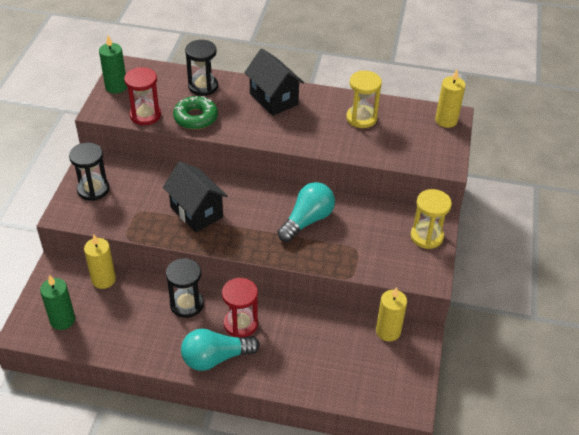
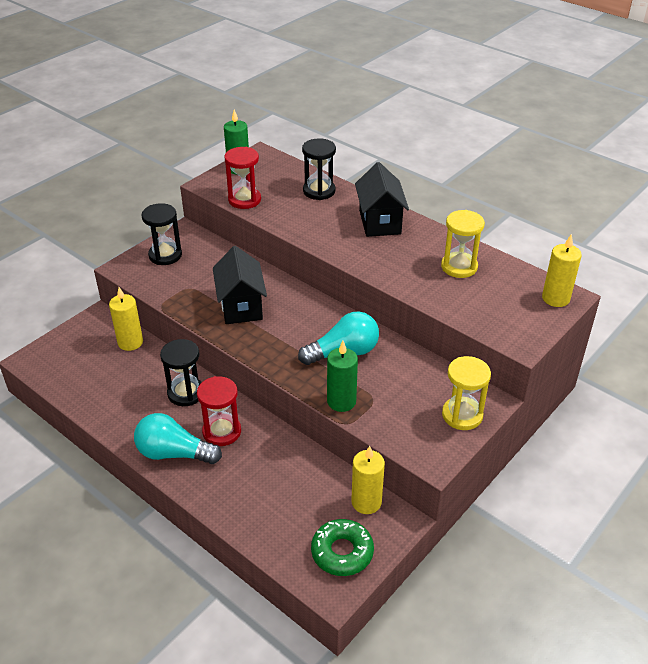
camera: 30 degrees right, 5 degrees down
(62, 320) = (69, 363): green candle -> green candle (341, 401)
(195, 118) = (289, 216): green donut -> green donut (342, 552)

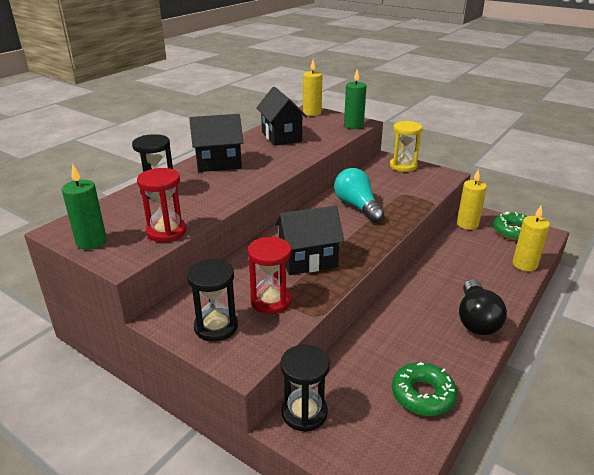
camera: 95 degrees left, 10 degrees down
(96, 392) = (422, 395): none -> green donut
(130, 342) = (332, 381): yellow candle -> yellow candle (524, 265)
(174, 453) = (476, 319): turquoise light bulb -> black light bulb
(186, 393) = (398, 323): black hourglass -> black hourglass (304, 413)
(222, 432) = (436, 294): red hourglass -> red hourglass (271, 301)
(341, 401) = (412, 205): green candle -> green candle (353, 125)
(459, 267) = (281, 137): yellow hourglass -> black house

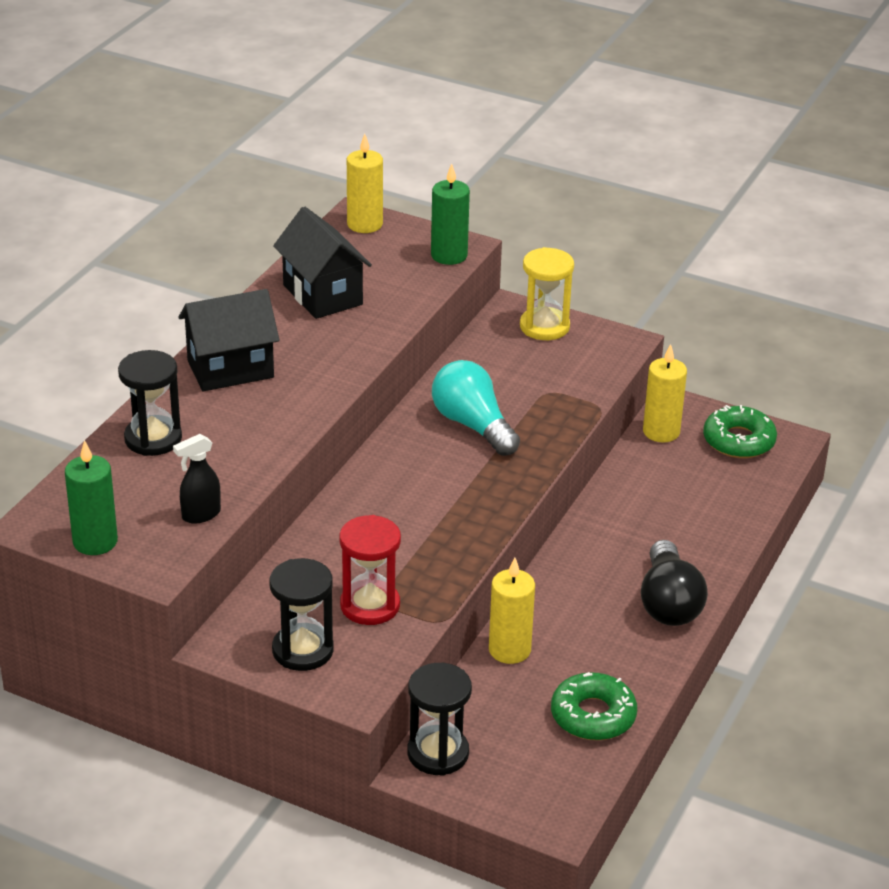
camera: 10 degrees left, 5 degrees up
(166, 232) = (200, 515): red hourglass -> black spray bottle
(308, 260) = (410, 535): black house -> none
(524, 265) = (749, 503): yellow candle -> yellow candle (509, 650)

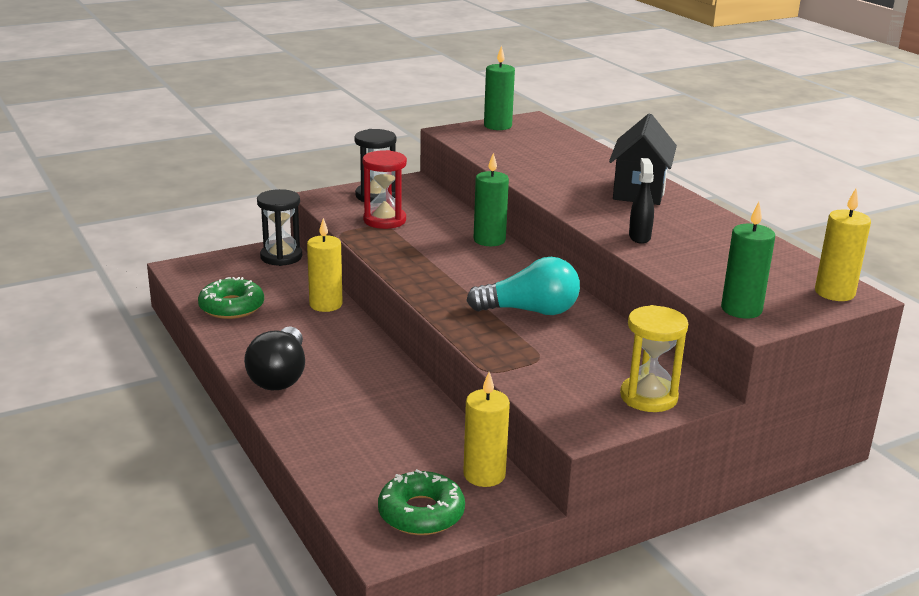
camera: 125 degrees right, 10 degrees down
(153, 439) = (581, 156): black hourglass -> none
(200, 515) = (486, 149): black spray bottle -> black spray bottle (639, 237)
(322, 295) = (717, 243): black house -> none
(341, 509) = (489, 240): none -> green candle
(668, 603) = (280, 376): black light bulb -> black light bulb turned 120 degrees counterclockwise

